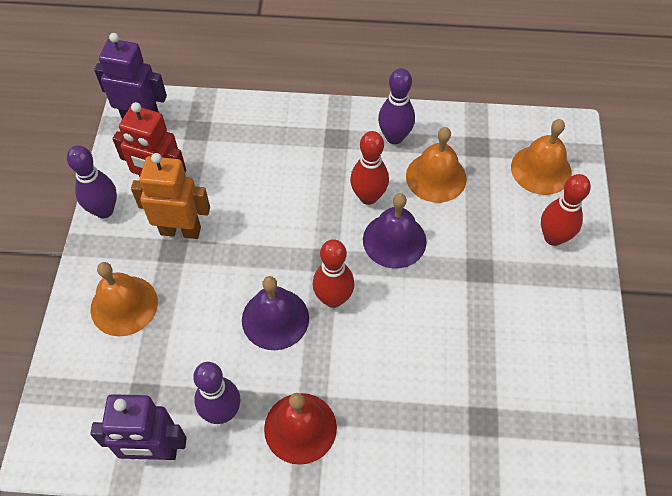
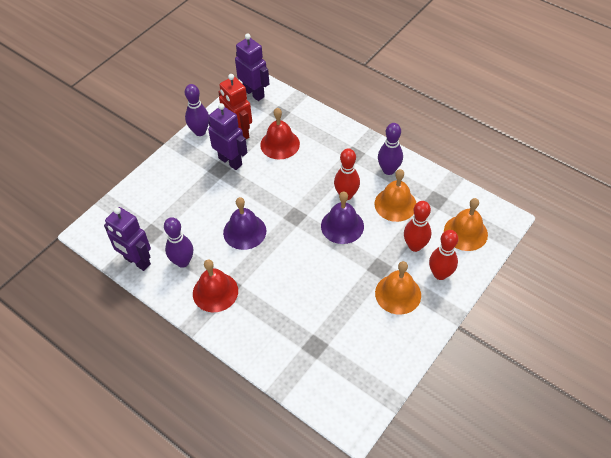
camera: 35 degrees right, 5 degrees down
(124, 305) = (174, 184): orange bell -> orange bell (398, 294)
(180, 230) = (230, 161): orange robot -> purple robot
(230, 172) = (280, 144): none -> red bell
(333, 298) = (283, 238): red bowling pin -> red bowling pin (415, 246)

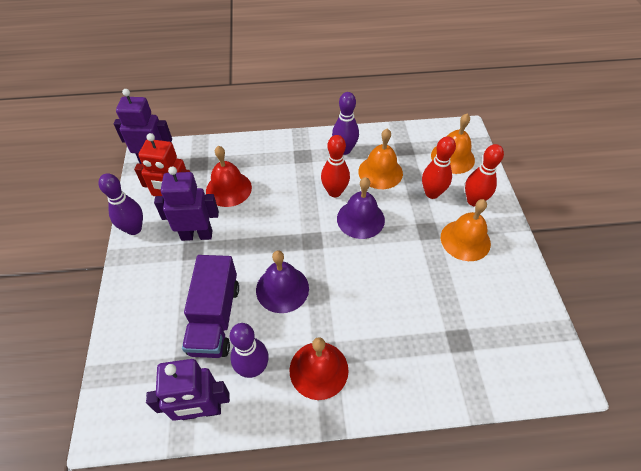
camera: 45 degrees left, 0 degrees up
(191, 219) = (215, 318): none -> purple truck

